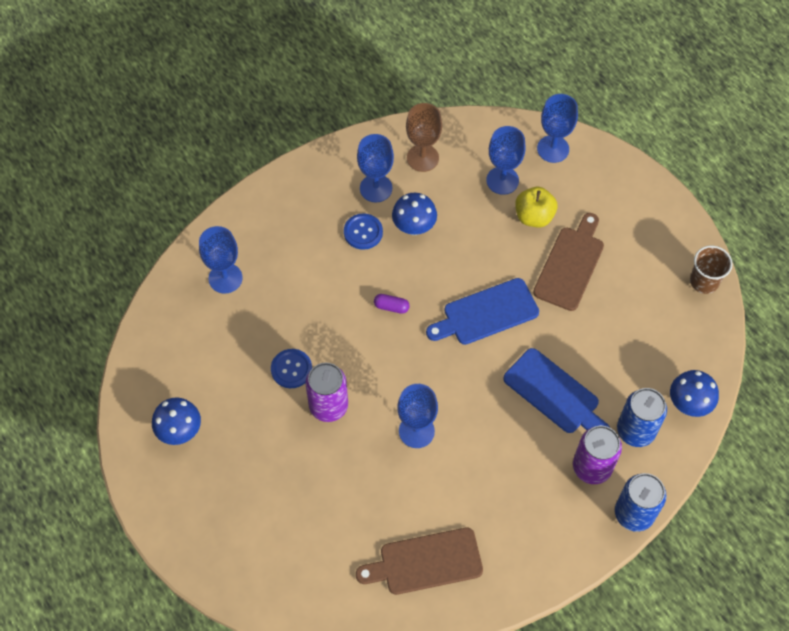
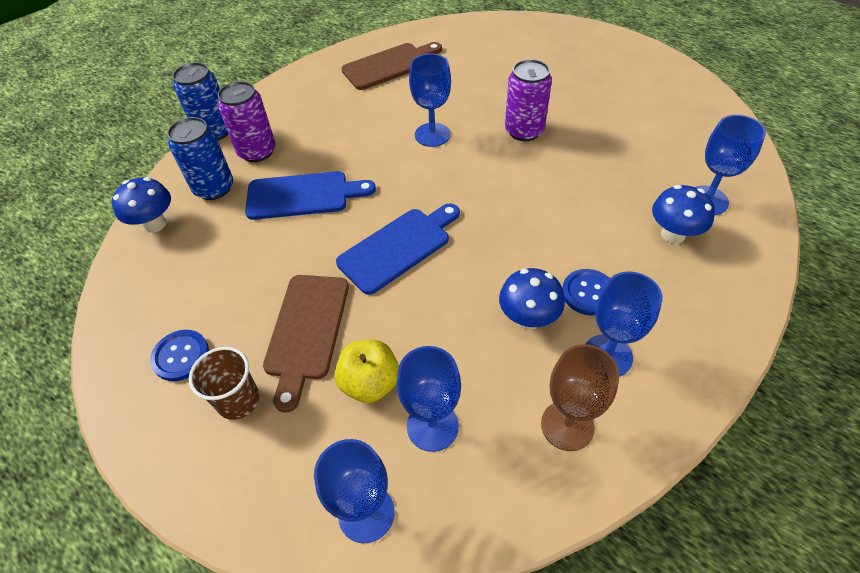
camera: 165 degrees right, 10 degrees down
(180, 431) = (641, 84): blue mushroom -> blue mushroom (673, 234)
(291, 369) = (577, 147): blue button -> blue button (181, 356)
(391, 307) = (509, 224): purple capsule -> none
(554, 394) = (303, 195): blue cutting board -> blue cutting board turned 150 degrees clockwise
(704, 281) = (120, 362): brown cup -> brown cup (238, 400)

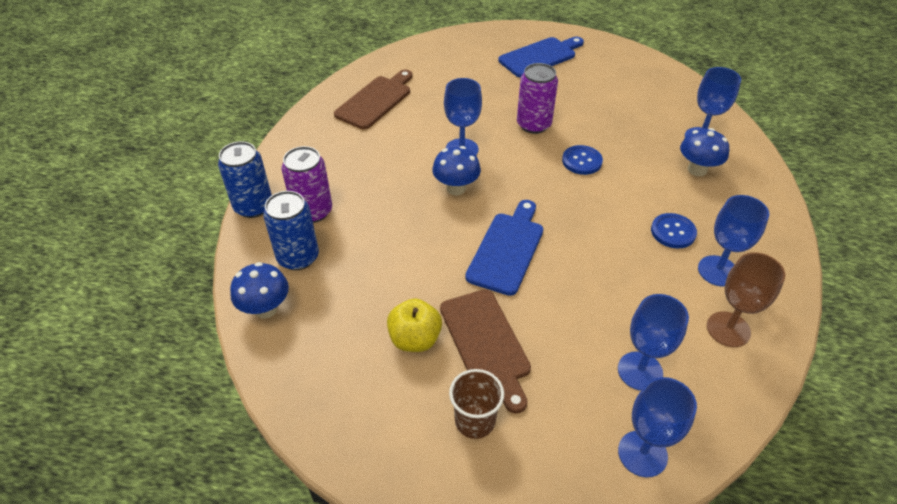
camera: 30 degrees left, 5 degrees down
(181, 356) = (392, 409): blue button -> blue button (582, 161)
(303, 195) = (389, 235): blue cutting board -> blue cutting board (540, 56)
(370, 383) = (569, 361): yellow apple -> yellow apple (415, 339)
(528, 319) = (646, 266): blue mushroom -> blue mushroom (456, 188)

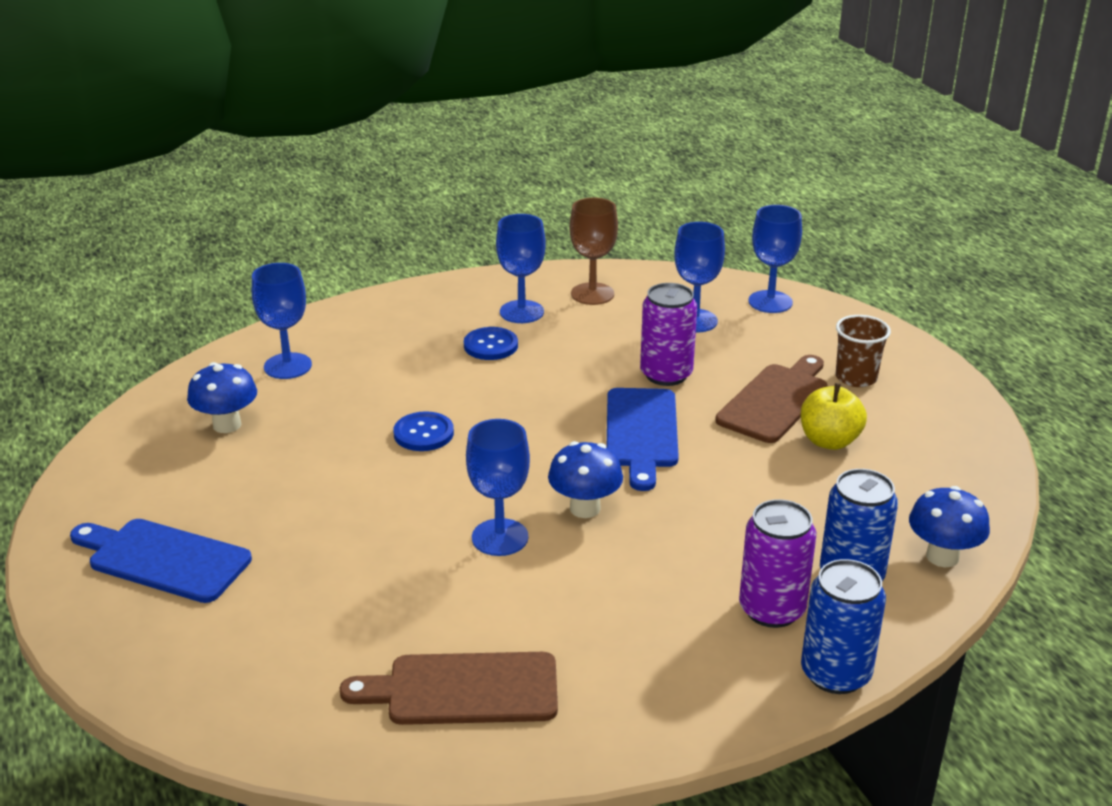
camera: 125 degrees left, 15 degrees down
(507, 249) = (641, 432): blue cutting board -> blue cutting board turned 75 degrees counterclockwise
(533, 125) = (377, 497): purple can -> purple can (666, 374)
(697, 170) = (360, 355): blue mushroom -> blue mushroom (227, 425)

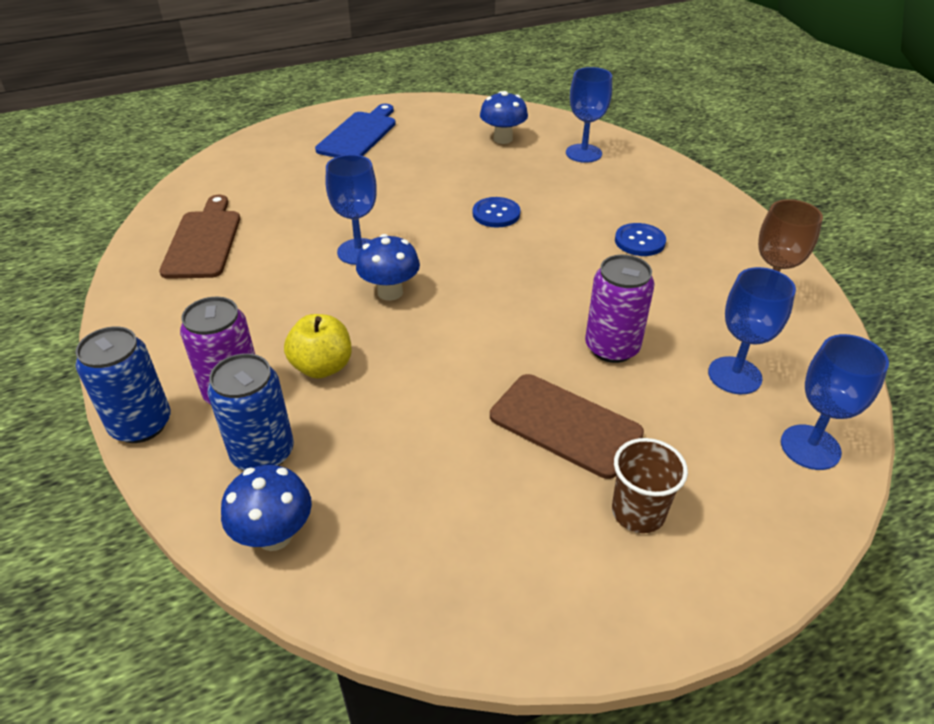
camera: 90 degrees right, 10 degrees up
(521, 312) = (708, 257): blue goblet -> none
(641, 432) = (503, 327): blue cutting board -> none
(829, 441) = (494, 466): yellow apple -> yellow apple (322, 367)

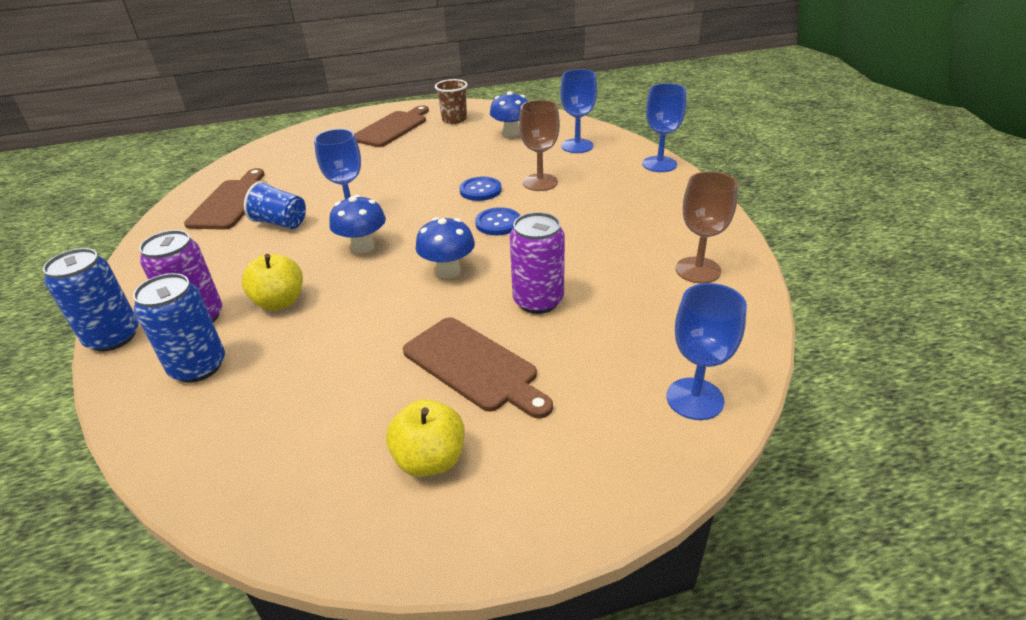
camera: 10 degrees right, 5 degrees down
(275, 535) = (176, 434): blue mushroom -> blue mushroom (448, 271)
(278, 266) = (281, 223): none -> blue cup
(359, 134) = (392, 128): blue cutting board -> brown cutting board
(559, 201) = (540, 182): none -> brown goblet
(568, 538) = (430, 459): none -> yellow apple
(638, 512) = (504, 443): brown cup -> brown cup (454, 119)
(639, 241) = (599, 216): blue button -> blue button (498, 223)
(734, 375) = (644, 331): blue goblet -> blue goblet (659, 164)

